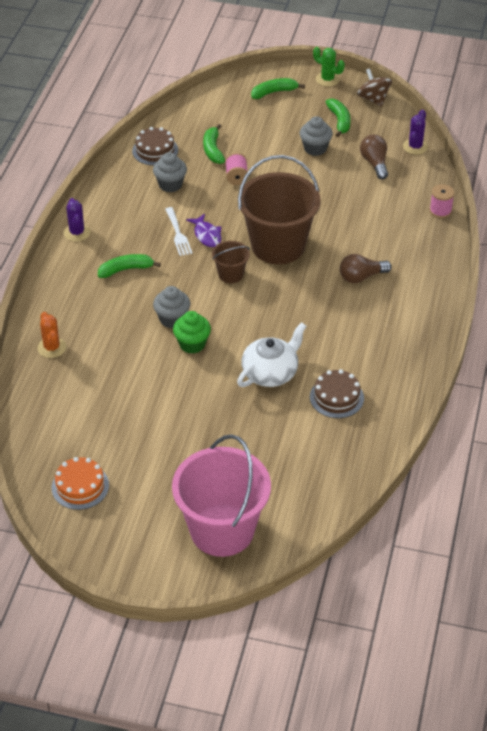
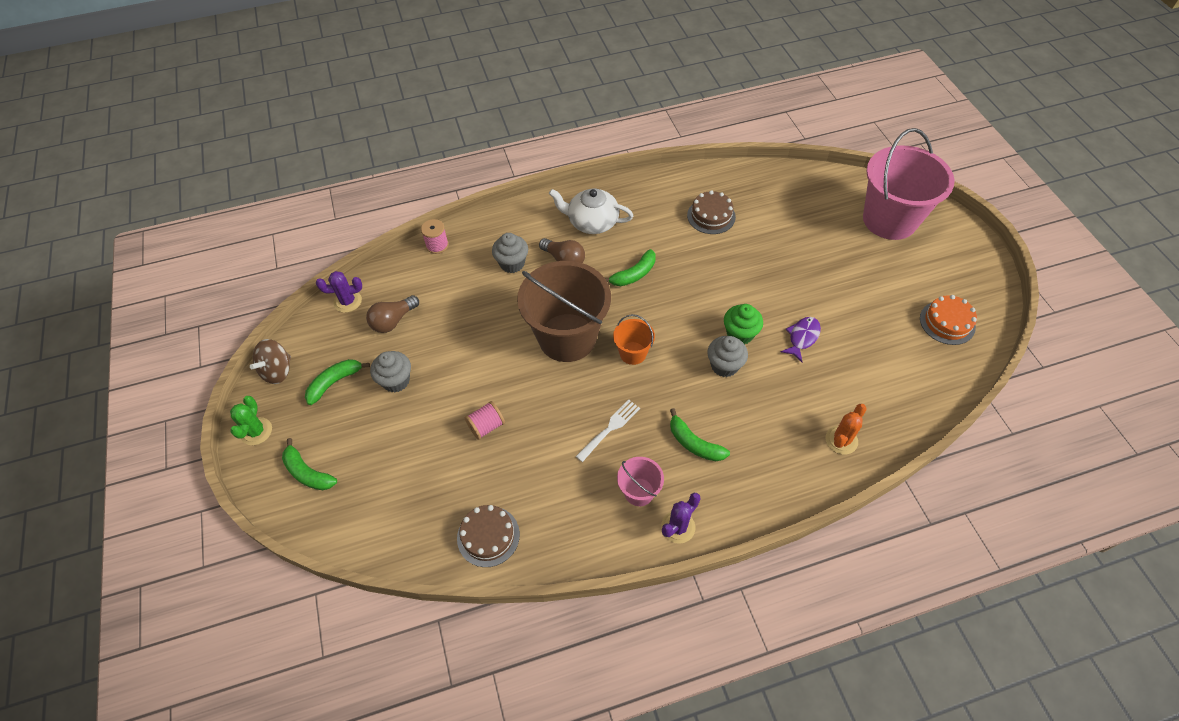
camera: 120 degrees left, 10 degrees up
(118, 226) = (639, 492): none -> pink bucket
(170, 184) = (538, 482): grey cupcake -> grey cupcake (512, 263)
(207, 235) = (594, 402): purple fish -> purple fish (802, 337)
(213, 150) = (452, 475): green banana -> green banana (634, 274)
(231, 274) = (633, 353): brown bucket -> orange bucket
(271, 373) = (723, 266): white teapot -> white teapot (592, 222)

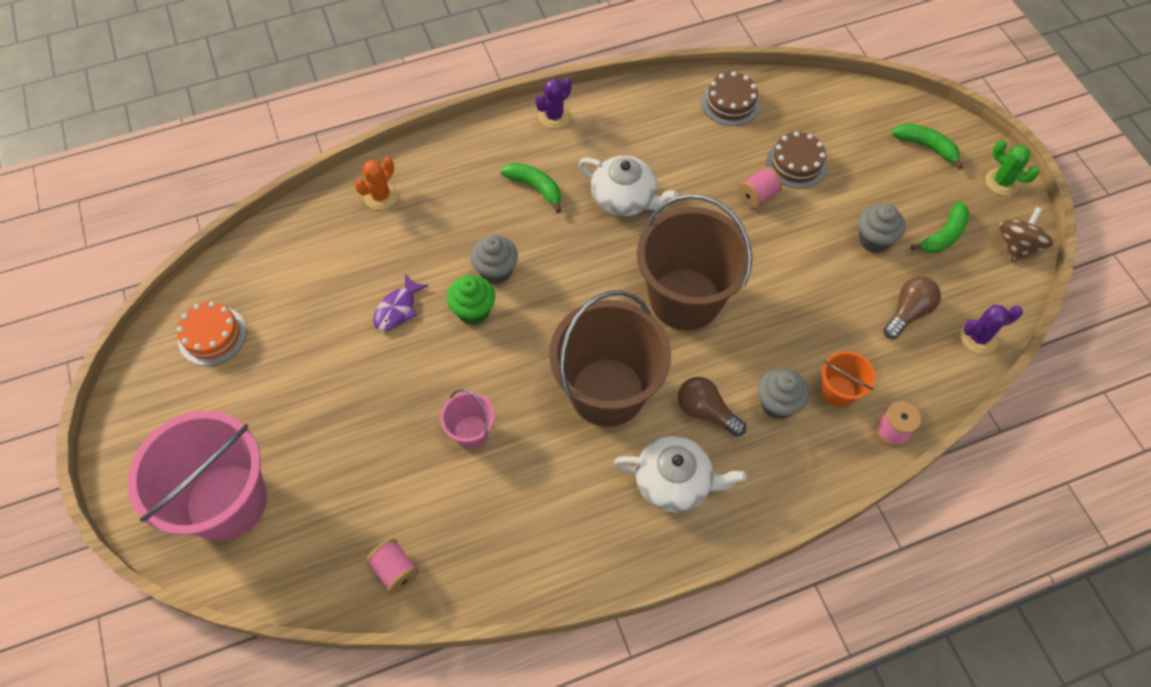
camera: 175 degrees right, 5 degrees up
(256, 431) = (1001, 182): green cactus -> green cactus turned 45 degrees counterclockwise
(610, 428) = (624, 199): white fork -> white teapot
(633, 353) = (604, 282): orange bucket -> orange bucket (838, 391)
(634, 274) = (607, 392): green banana -> brown bucket
(639, 492) = (591, 143): pink bucket -> pink bucket (471, 432)
(711, 216) = (494, 500): brown cake -> brown cake (796, 164)
(769, 184) = (395, 570): none -> pink spool

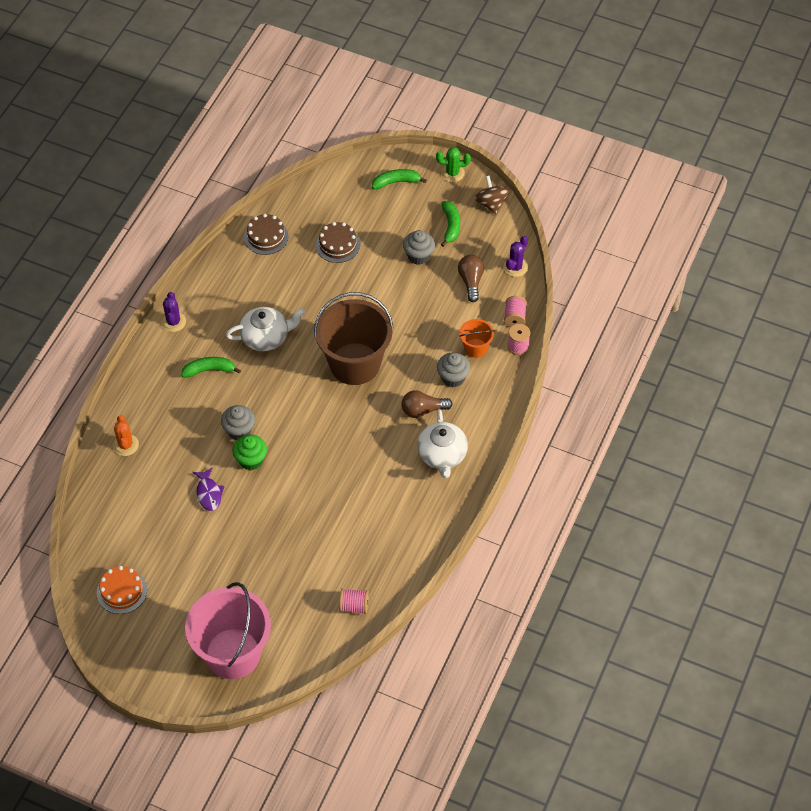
camera: 45 degrees left, 5 degrees down
(471, 432) = (318, 517): pink bucket -> none
(607, 392) = (365, 441): brown bucket -> none
(674, 482) = (442, 455): white teapot -> white teapot turned 120 degrees clockwise
(757, 196) = (335, 279): pink spool -> pink spool (514, 317)

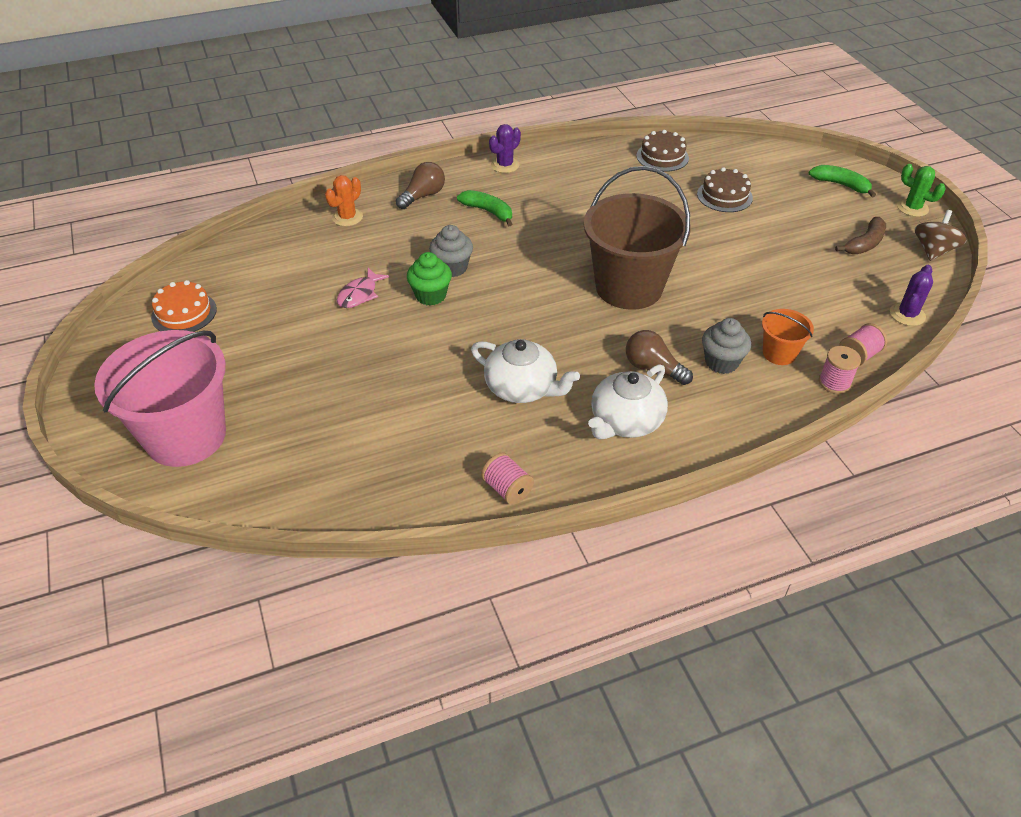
camera: 45 degrees right, 10 degrees down
(209, 493) = (360, 294): purple fish -> pink fish
(266, 337) = (570, 219): white teapot -> white teapot (522, 388)
(354, 606) = (350, 490): pink spool -> pink spool (507, 489)
(418, 256) = (801, 246): grey cupcake -> none
(451, 226) = (864, 244): green banana -> brown banana
(471, 281) = (838, 297): brown light bulb -> brown light bulb (423, 196)
(515, 267) = (907, 314): purple cactus -> purple cactus turned 45 degrees counterclockwise

